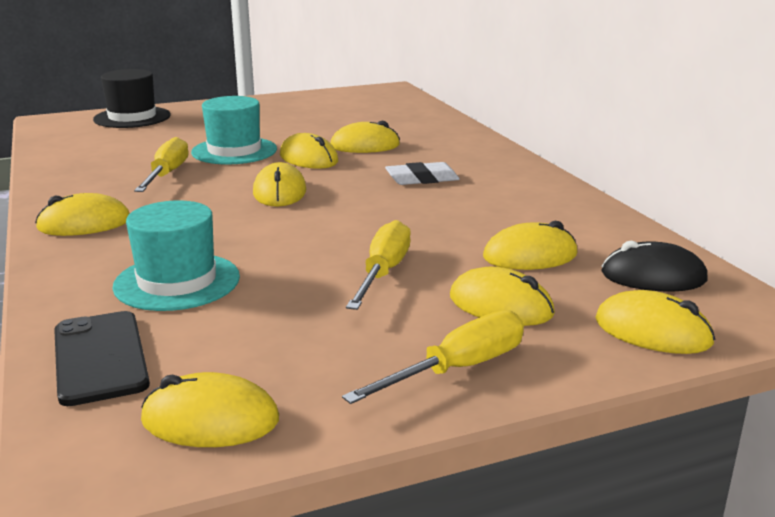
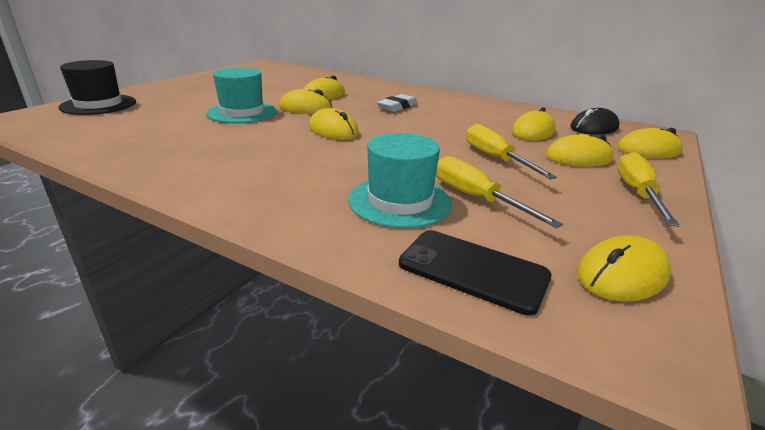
camera: 40 degrees left, 5 degrees up
(84, 224) = (234, 185): yellow mouse -> none
(167, 174) = (224, 137): yellow screwdriver -> yellow screwdriver (475, 198)

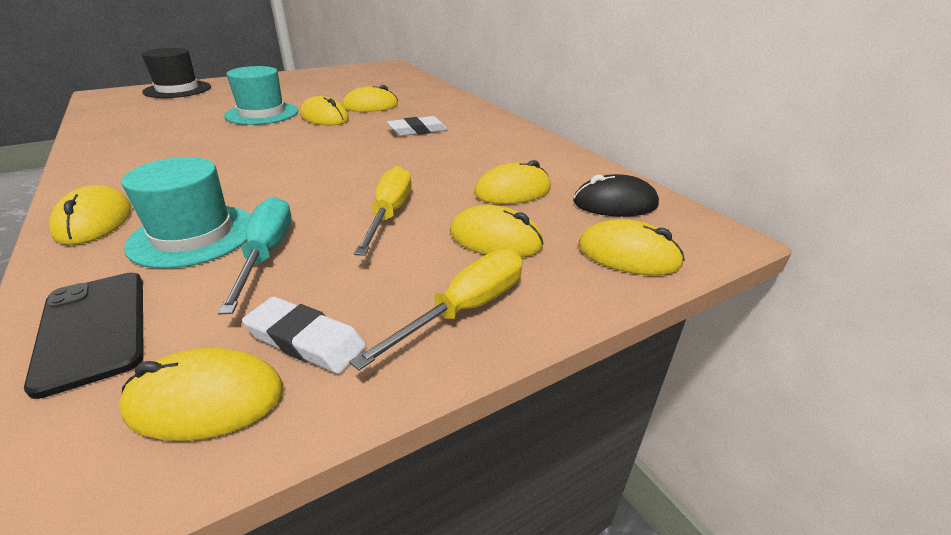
camera: 30 degrees right, 5 degrees up
(333, 130) = (298, 146): yellow mouse -> yellow mouse (94, 221)
(475, 198) = (266, 254): yellow screwdriver -> turquoise screwdriver
(602, 231) = (305, 340): none -> white eraser

